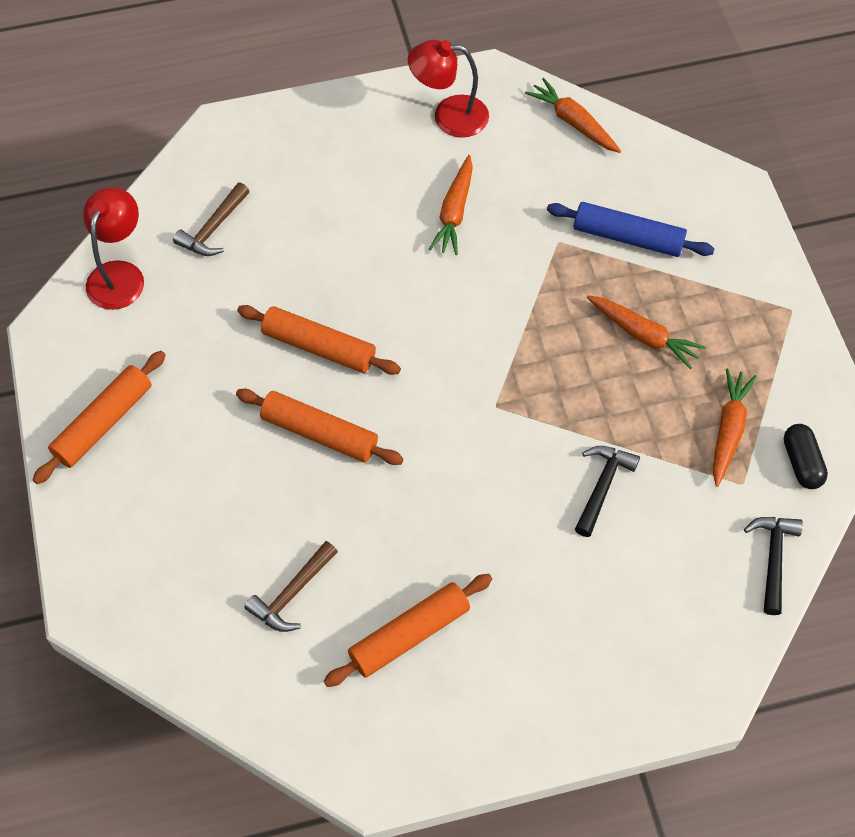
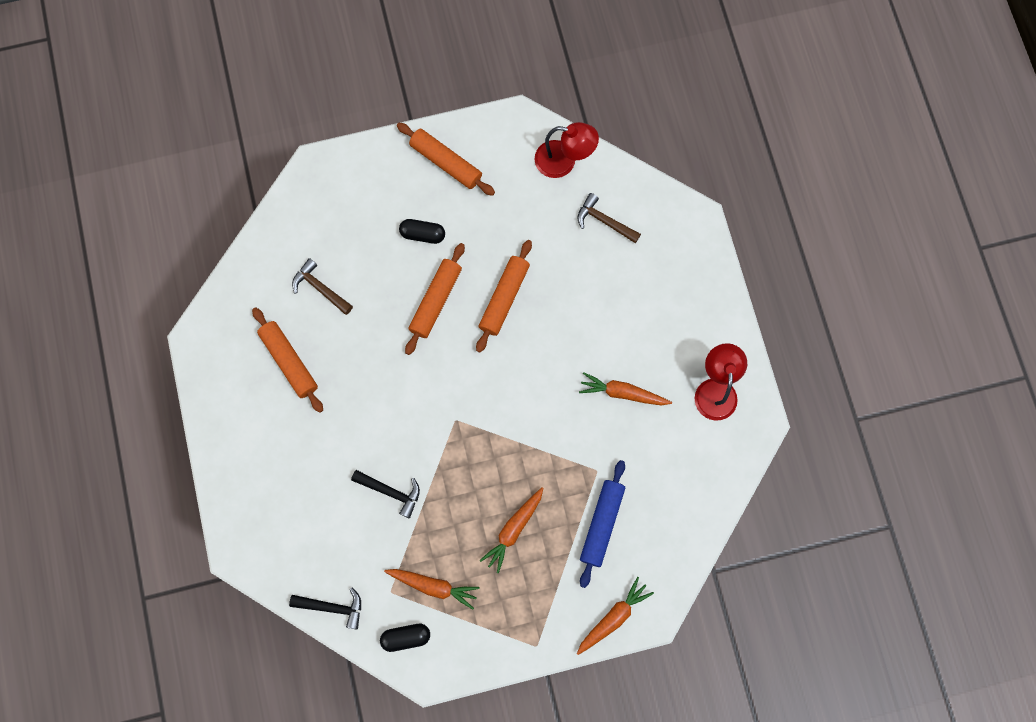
camera: 90 degrees right, 15 degrees up
(215, 452) = (423, 234): none -> black capsule
(573, 122) = (713, 487): orange carrot -> orange carrot (613, 617)

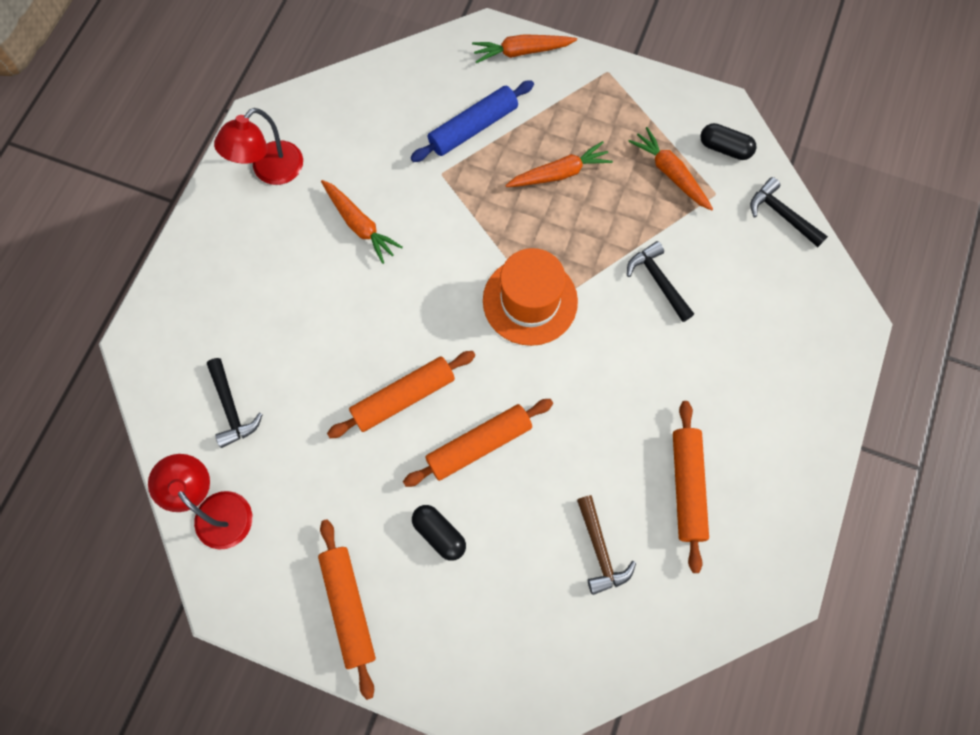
camera: 145 degrees left, 5 degrees down
(468, 417) = (530, 301): none -> orange hat
(604, 221) = (231, 408): brown hammer -> black hammer

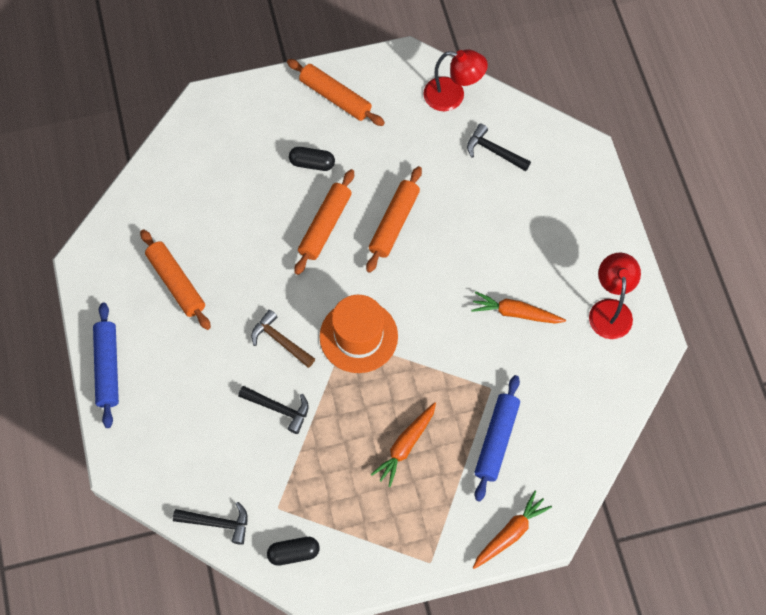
camera: 145 degrees right, 5 degrees down
(600, 551) = (208, 213): brown hammer -> brown hammer (280, 340)
(670, 173) = (322, 502): orange carrot -> none
(815, 437) = (107, 368): none -> blue rolling pin

